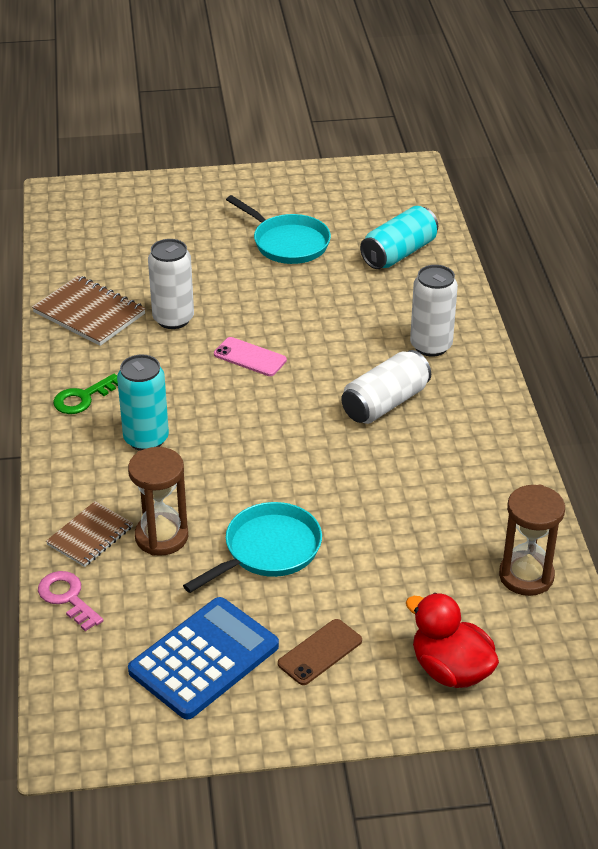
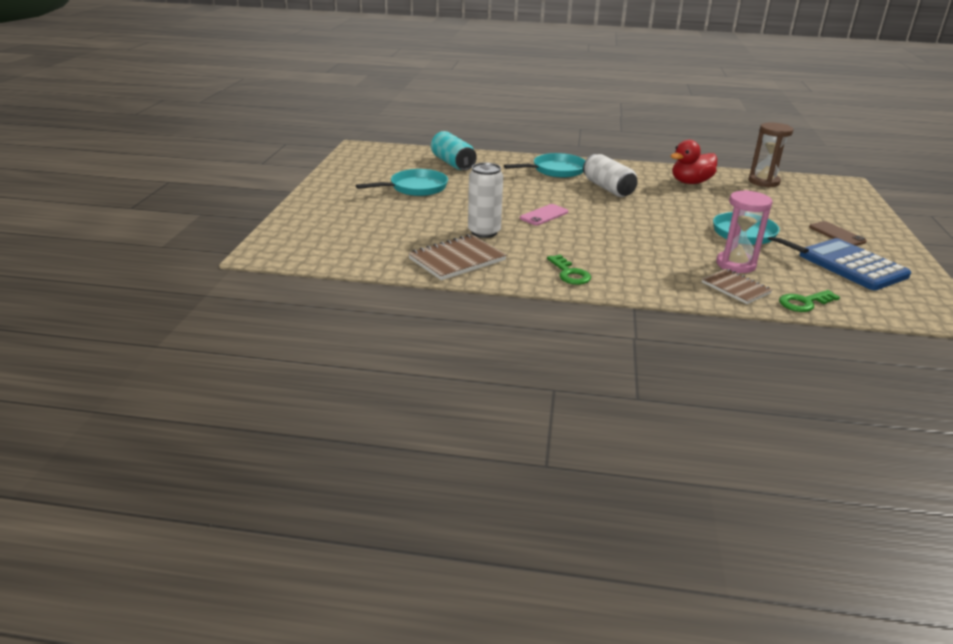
camera: 75 degrees left, 10 degrees down
(67, 598) = (804, 303): pink key -> green key
(146, 439) = (627, 257): turquoise can -> none
(161, 537) = (735, 264): brown hourglass -> pink hourglass
(431, 346) = (555, 170): white can -> turquoise pan
(450, 670) = (841, 207): red duck -> red duck (690, 182)

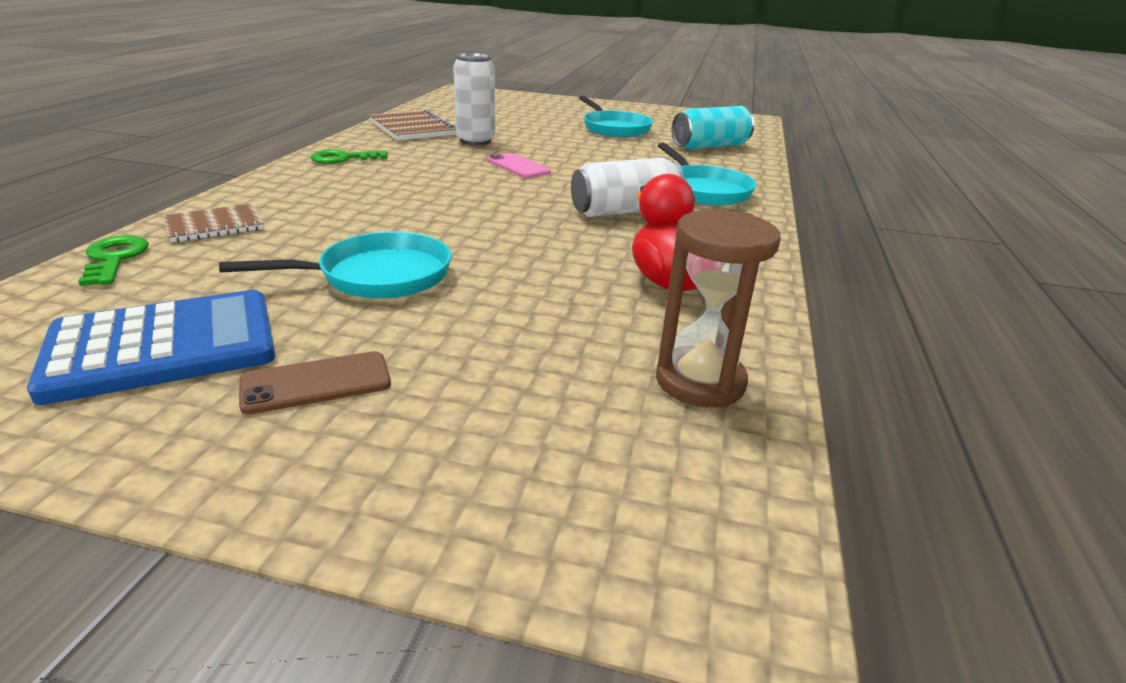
camera: 95 degrees right, 0 degrees up
(735, 264) = (281, 241): pink hourglass -> none

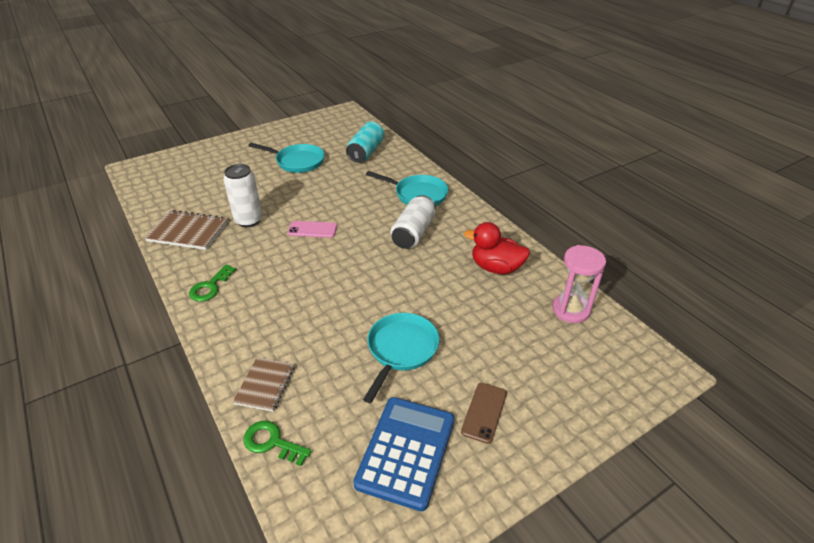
camera: 45 degrees left, 10 degrees up
(700, 382) = (571, 310): brown hourglass -> pink hourglass

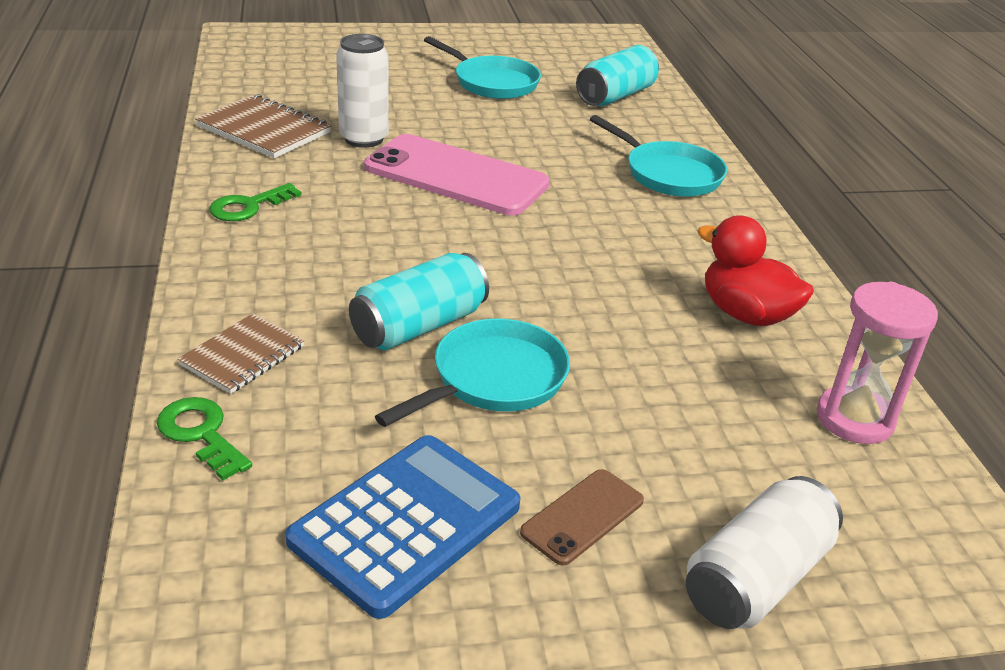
camera: 20 degrees right, 5 degrees down
(312, 229) = (456, 176): pink phone -> pink phone, size x2.10
(346, 331) = (419, 326): none -> turquoise can
(413, 233) = (625, 225): white can -> white can (756, 578)

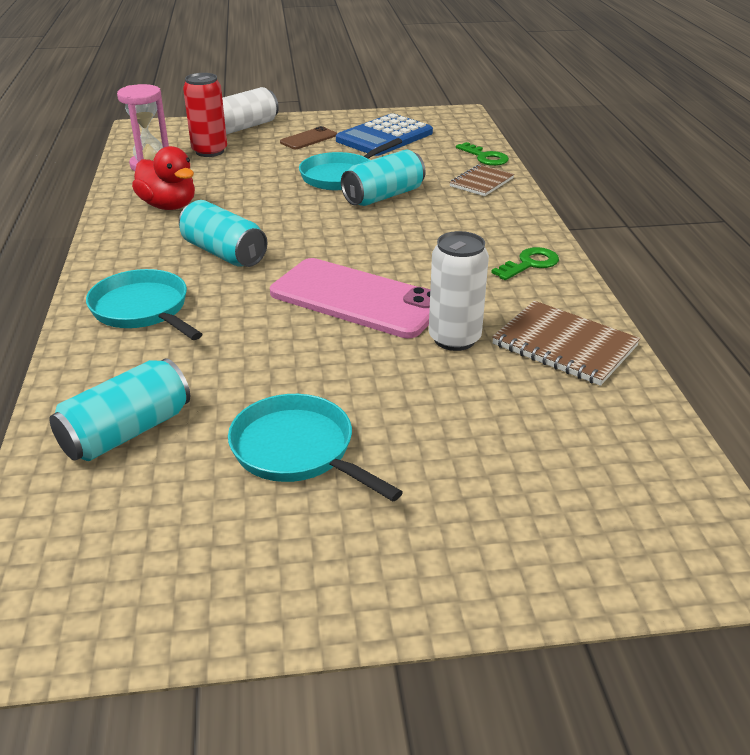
camera: 175 degrees left, 0 degrees up
(622, 233) = (224, 253): none -> turquoise can
(775, 467) = (209, 151): none -> red can

